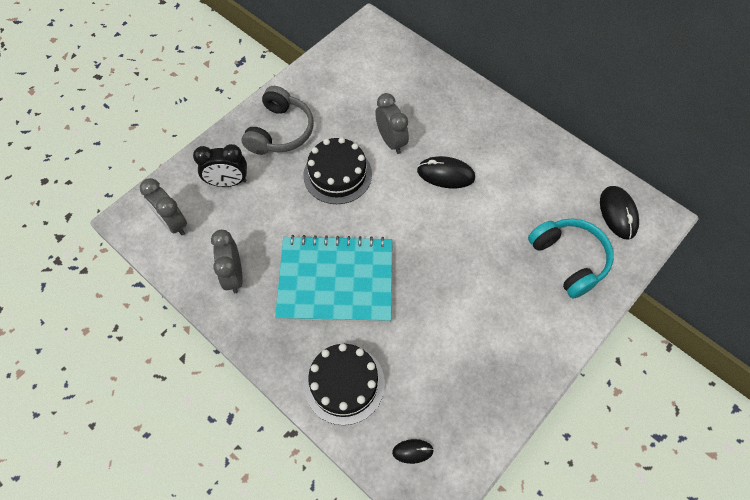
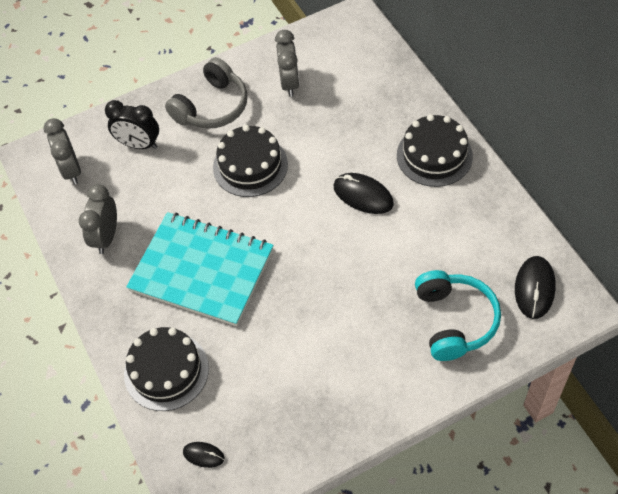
camera: 25 degrees right, 5 degrees down
(391, 141) = (321, 146): grey clock -> grey clock (289, 83)
(488, 125) = (434, 155): none -> black cake

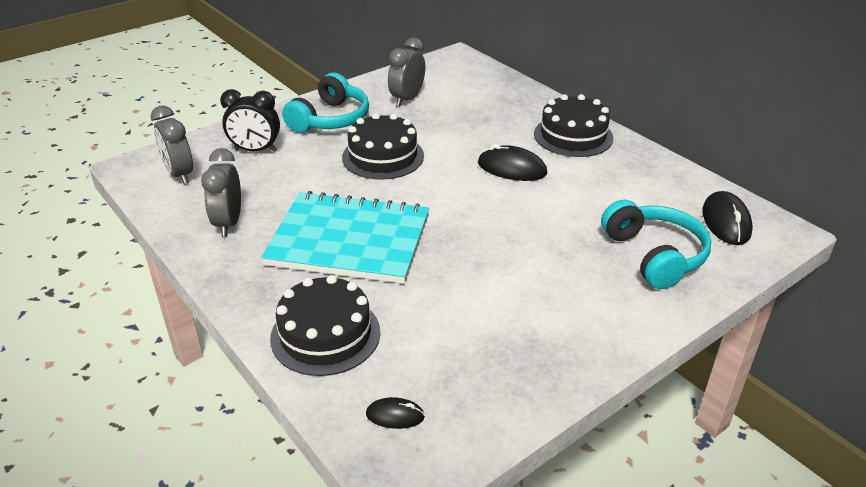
camera: 15 degrees left, 20 degrees down
(212, 107) = (330, 119): grey headphones -> turquoise headphones
(289, 83) = (407, 99): grey clock -> grey clock turned 135 degrees counterclockwise

